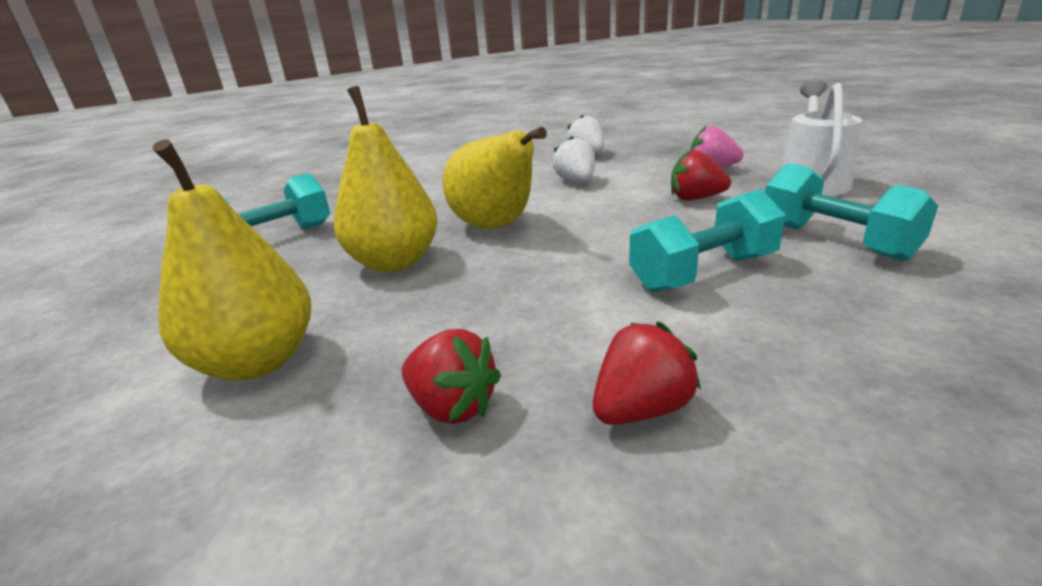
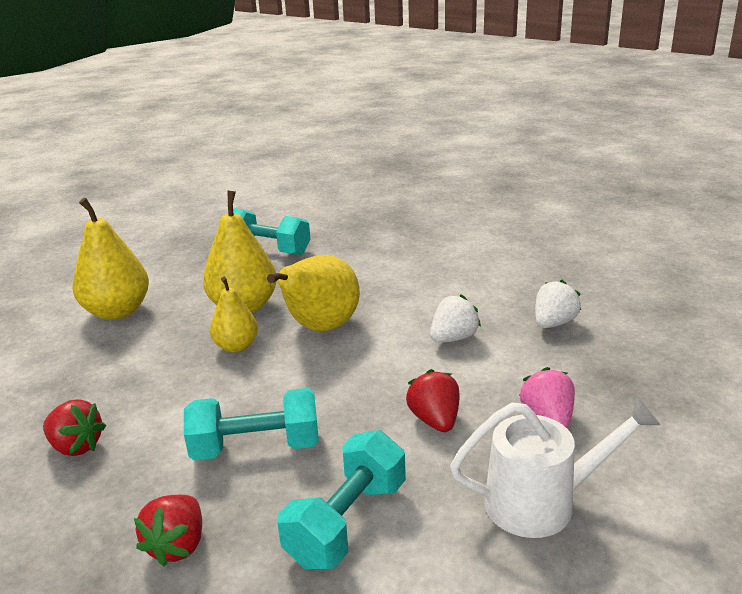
camera: 65 degrees right, 0 degrees up
(452, 406) = (79, 383): red strawberry -> red strawberry (177, 545)
(484, 272) = (236, 346): none -> yellow pear
(703, 272) = (256, 447): turquoise dumbbell -> turquoise dumbbell turned 45 degrees counterclockwise

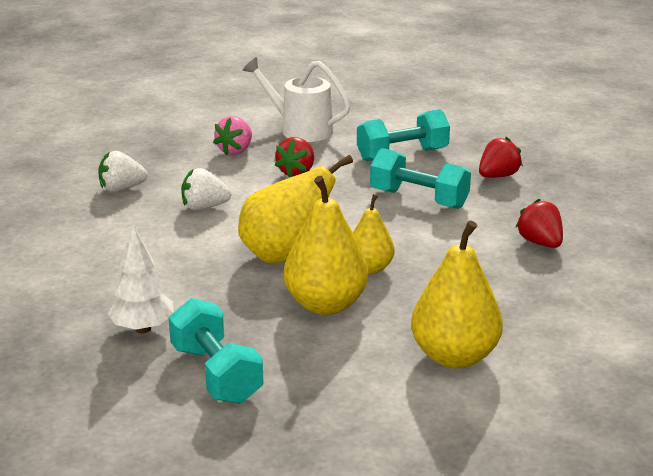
camera: 145 degrees left, 0 degrees up
(346, 251) = (143, 329): none -> white tree

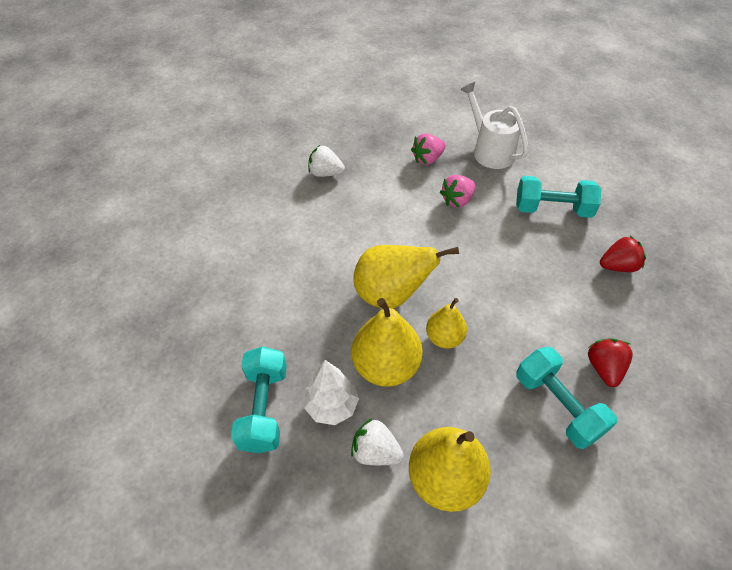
camera: 30 degrees right, 25 degrees up
(143, 329) = (248, 333): white tree -> white tree (332, 406)
(204, 207) = (368, 215): white strawberry -> white strawberry (375, 451)
(296, 172) = (457, 200): red strawberry -> pink strawberry
(419, 199) = (533, 269): turquoise dumbbell -> turquoise dumbbell (557, 405)

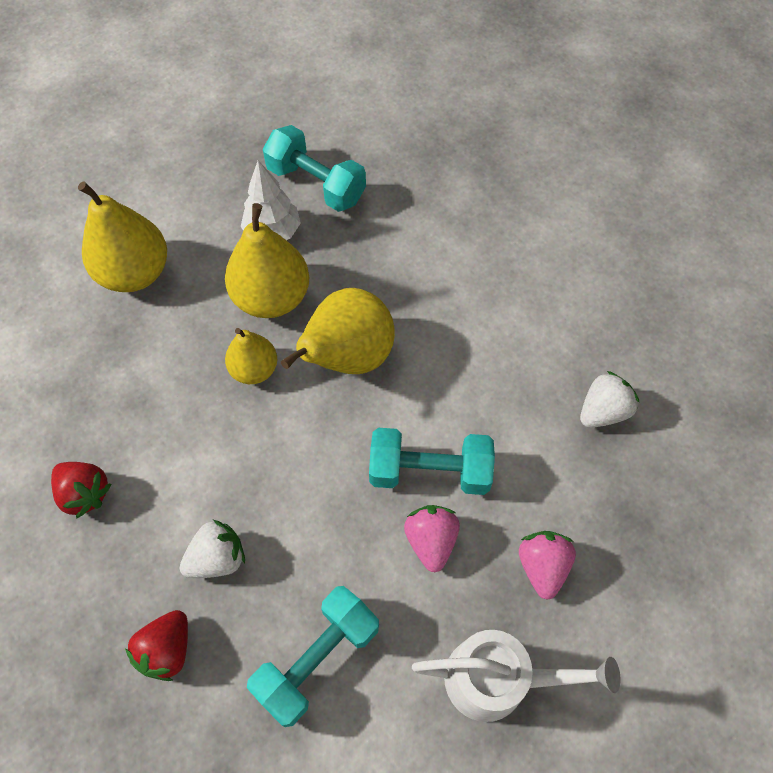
camera: 125 degrees right, 10 degrees up
(375, 451) = (203, 239): white strawberry -> white strawberry (217, 558)
(557, 405) = (98, 412): turquoise dumbbell -> turquoise dumbbell (429, 471)

